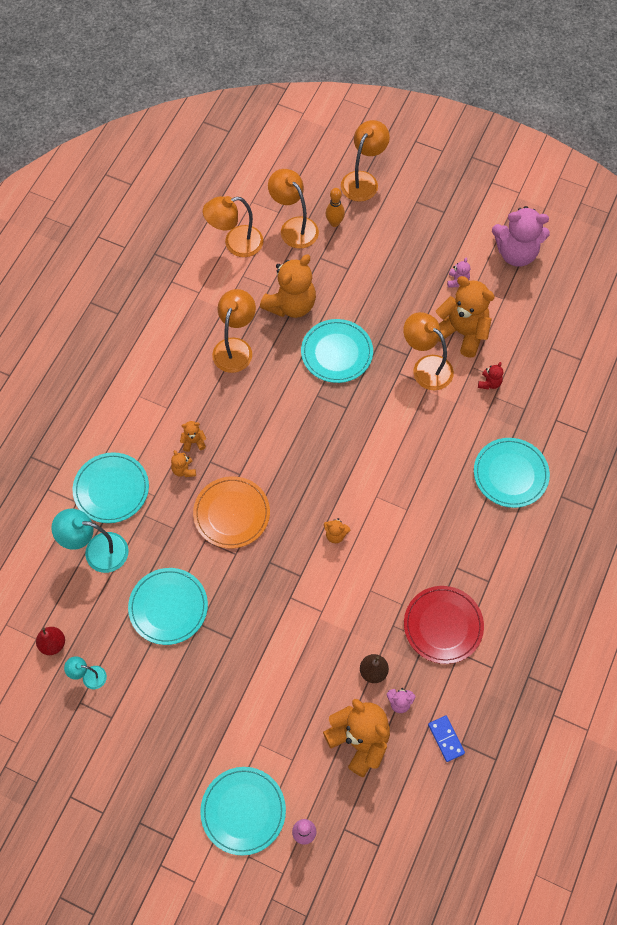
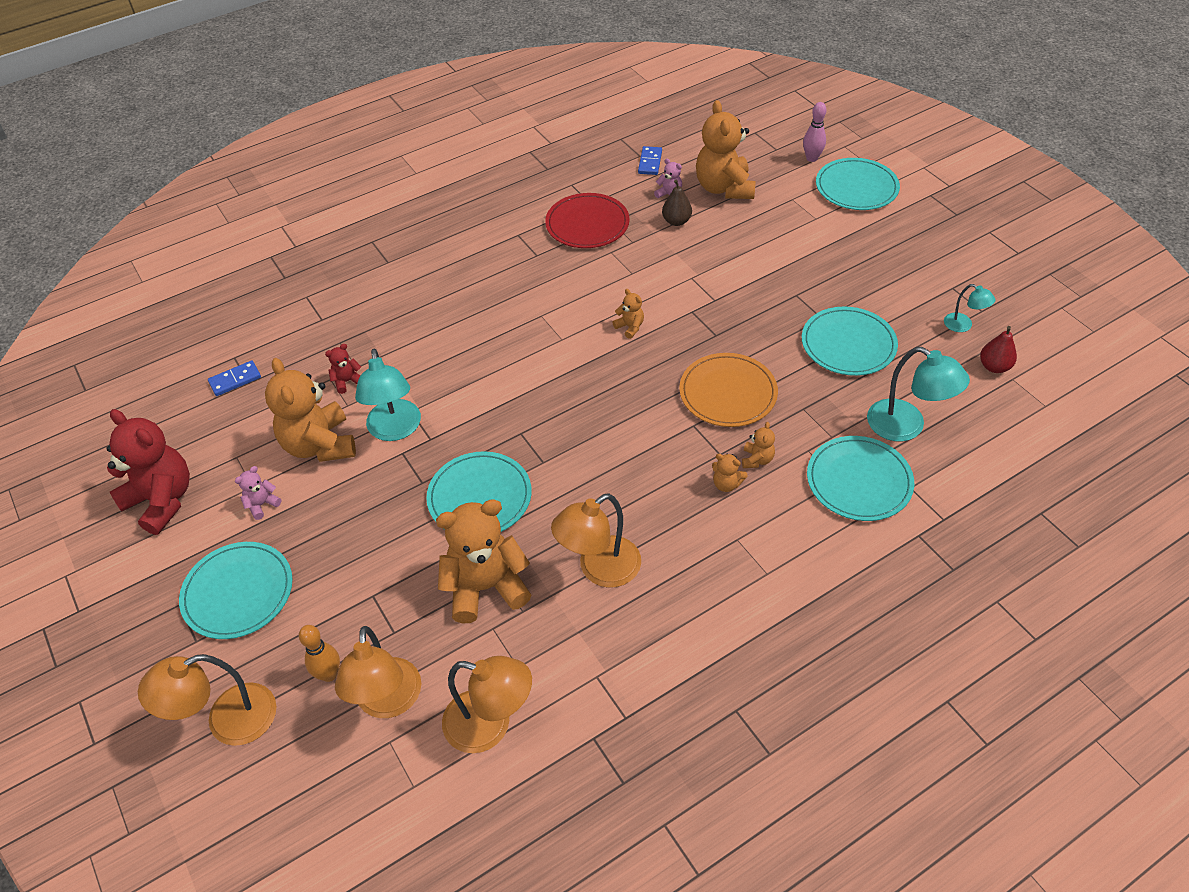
camera: 145 degrees left, 15 degrees down
(426, 367) = (395, 430): orange lamp -> turquoise lamp
(510, 474) = (413, 298): turquoise plate -> turquoise plate (238, 592)
(516, 253) = (162, 500): pink teddy bear -> red teddy bear
(561, 344) = (235, 380): none -> blue domino

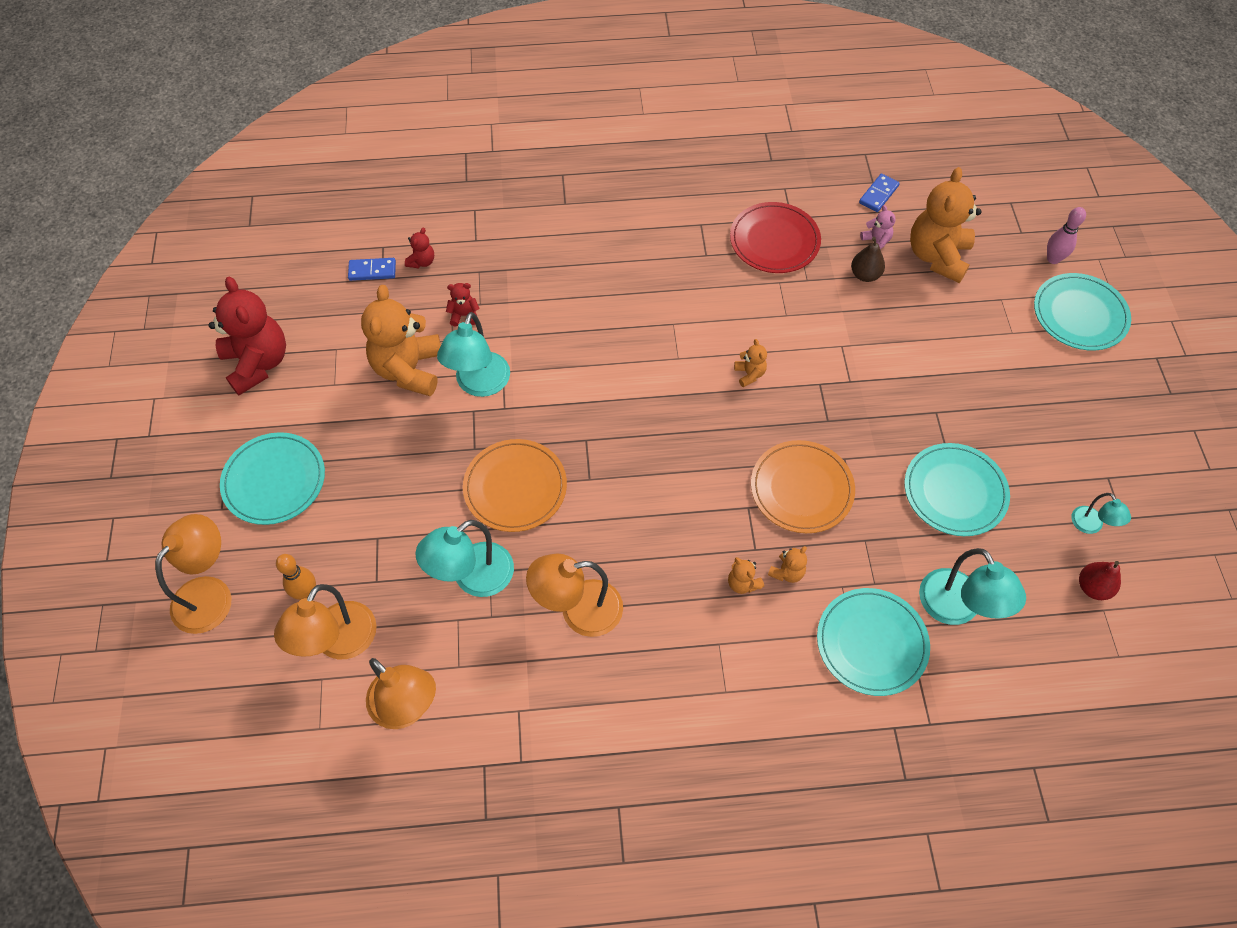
camera: 25 degrees right, 10 degrees up
(228, 721) = (210, 593): orange lamp -> orange lamp turned 120 degrees clockwise
(262, 504) = (333, 406): pink teddy bear -> none
(280, 355) = (422, 261): none -> red teddy bear
(479, 497) = (515, 487): turquoise plate -> orange plate
(486, 587) = (473, 578): orange teddy bear -> turquoise lamp

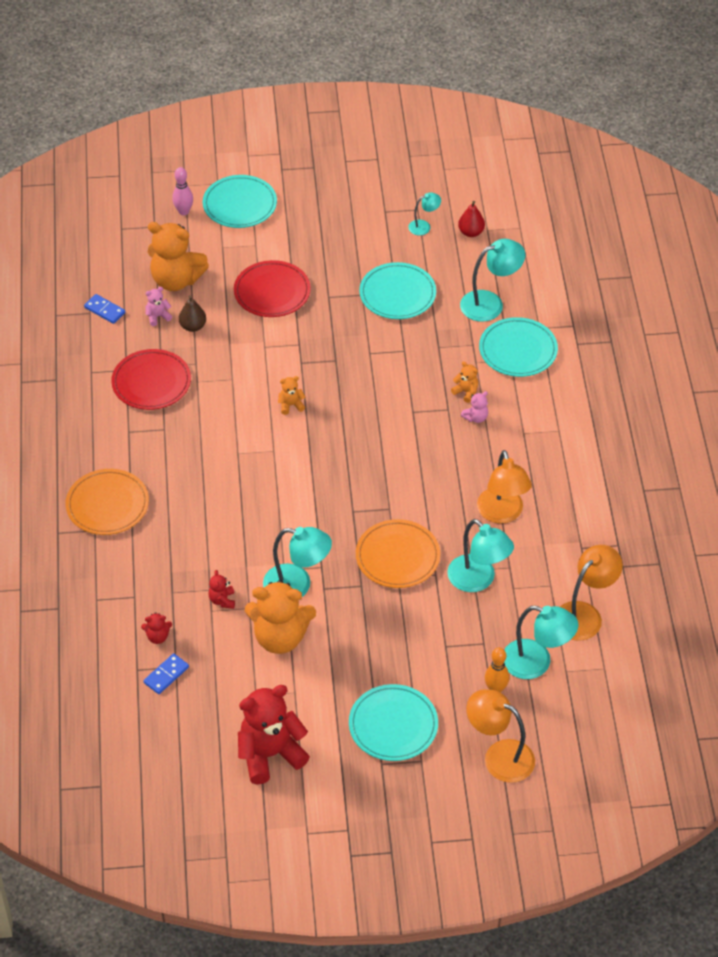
camera: 90 degrees left, 10 degrees down
(338, 643) = (536, 663): orange lamp -> turquoise lamp
(372, 271) = (166, 675): blue domino -> blue domino turned 45 degrees clockwise
(422, 261) = (157, 637): red teddy bear -> red teddy bear turned 150 degrees clockwise
(742, 583) = (476, 417): orange teddy bear -> pink teddy bear
(801, 488) = (396, 379): orange plate -> orange plate (107, 504)
(934, 351) = (272, 292): none -> red plate

